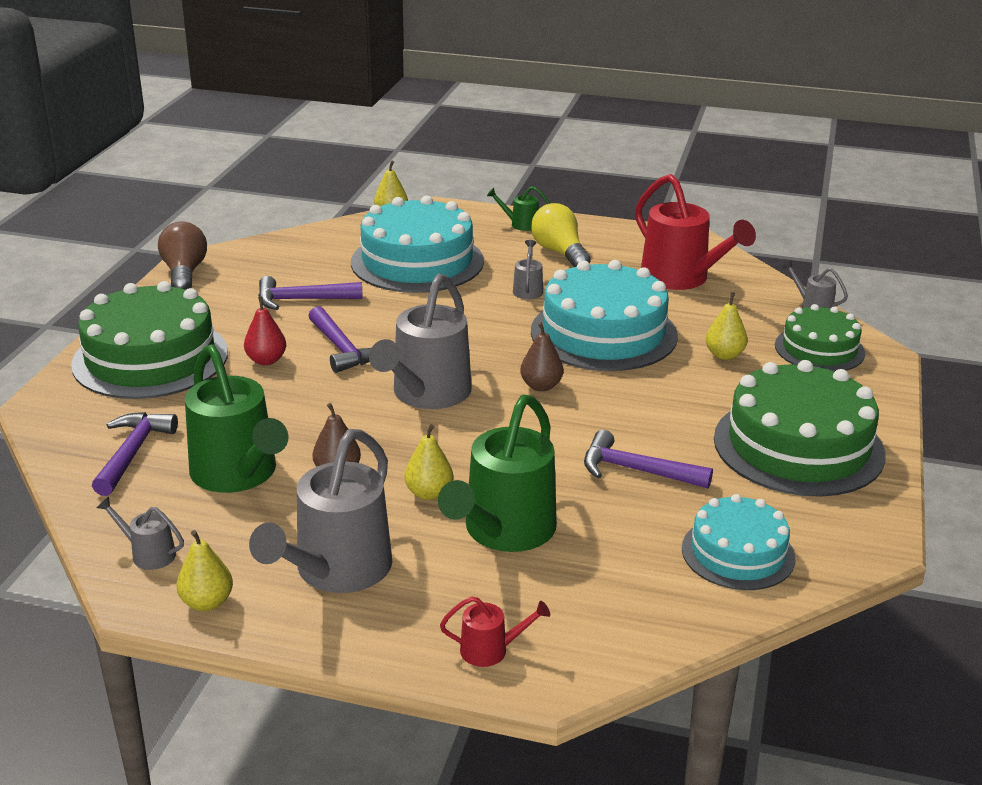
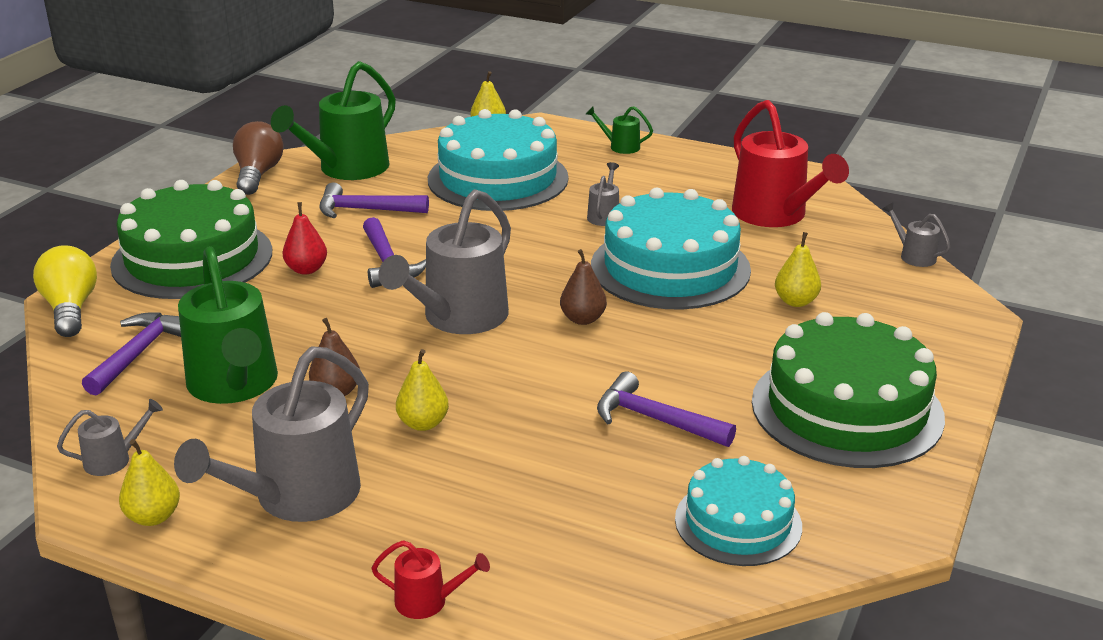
camera: 10 degrees right, 0 degrees up
(148, 554) = (114, 459): grey watering can -> grey watering can turned 120 degrees clockwise
(504, 532) = (488, 473): green watering can -> green watering can (346, 169)
(559, 252) = (652, 179): yellow light bulb -> yellow light bulb (71, 309)
(819, 349) = (906, 303): green cake -> none

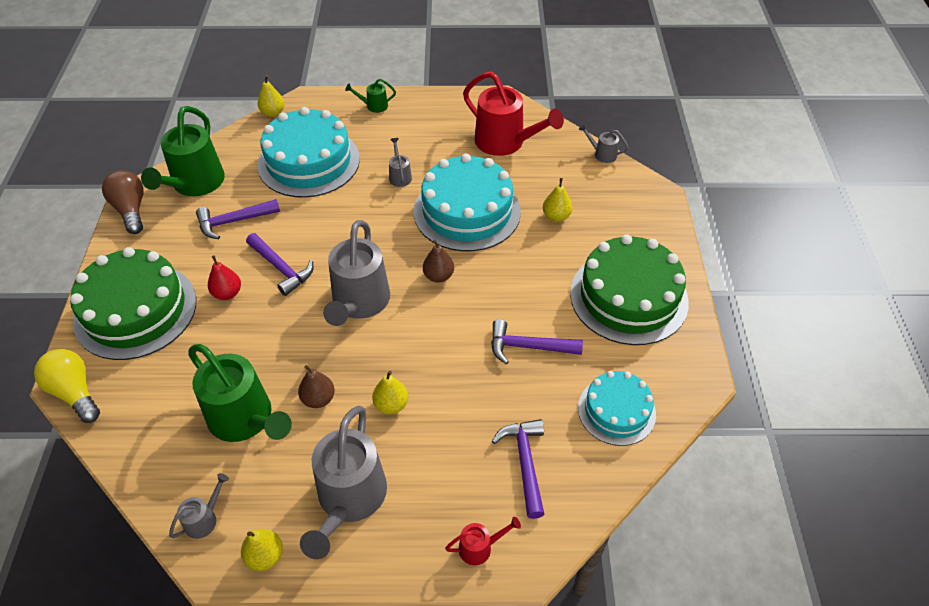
camera: 25 degrees left, 20 degrees up
(138, 353) = (156, 416): purple hammer -> purple hammer (525, 463)

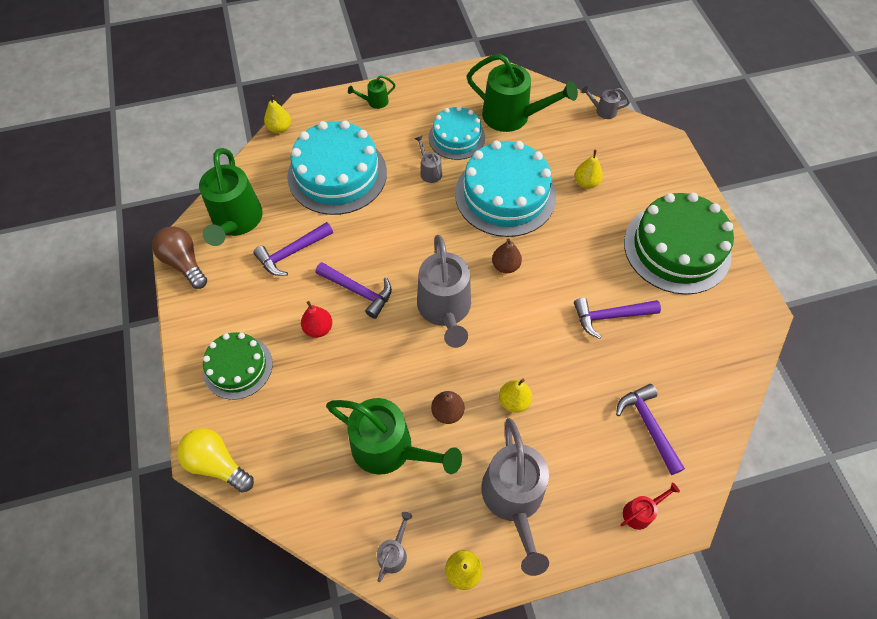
camera: 15 degrees left, 10 degrees up
(135, 310) = (238, 367): green cake -> green cake, size x0.59
(505, 143) = (513, 116): red watering can -> green watering can
(616, 411) = (705, 358): turquoise cake -> turquoise cake (456, 137)

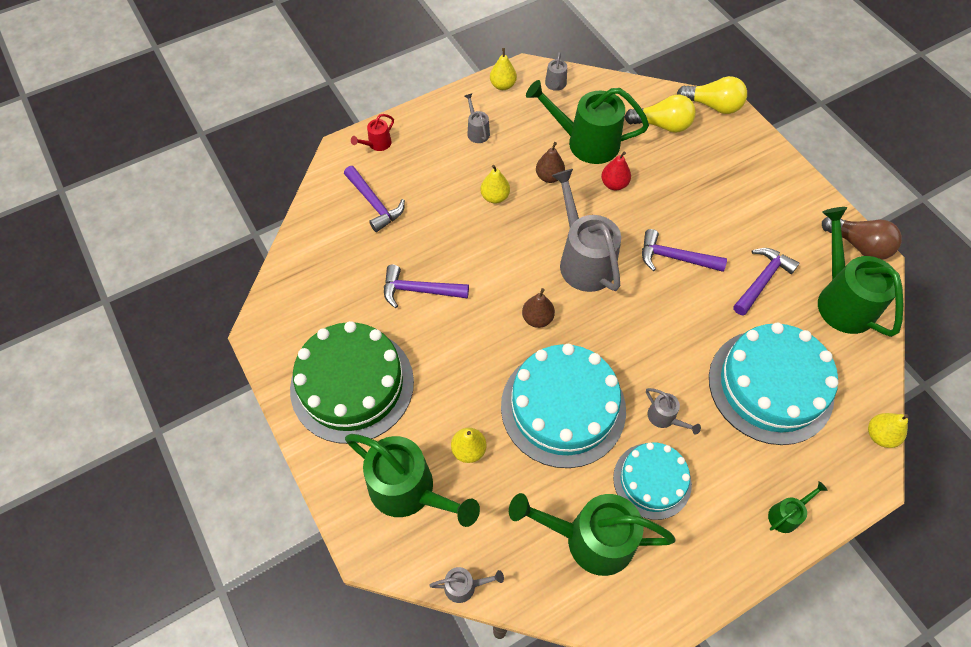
camera: 165 degrees right, 0 degrees up
(238, 367) = (743, 171): green cake -> none
(291, 450) = (662, 125): none -> yellow light bulb
(318, 328) = (693, 216): red pear -> red pear (614, 184)
(514, 500) = (477, 131): grey watering can -> grey watering can, size x0.45
(610, 316) = (419, 290): purple hammer -> purple hammer turned 150 degrees counterclockwise
(634, 167) = (410, 491): none -> green watering can

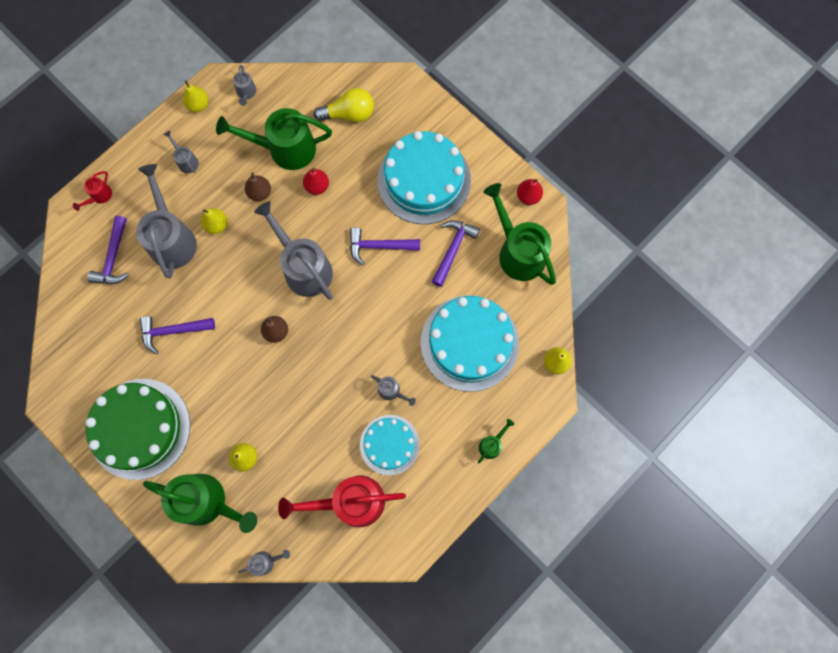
camera: 15 degrees left, 15 degrees up
(374, 204) = (113, 258): purple hammer -> purple hammer turned 60 degrees clockwise
(443, 199) = (172, 238): none -> grey watering can
(563, 407) = (311, 403): turquoise cake -> turquoise cake (424, 180)
(589, 539) = (350, 502): green watering can -> red watering can
(713, 106) = (391, 82): yellow light bulb -> none
(859, 245) = (528, 196): brown light bulb -> red pear

